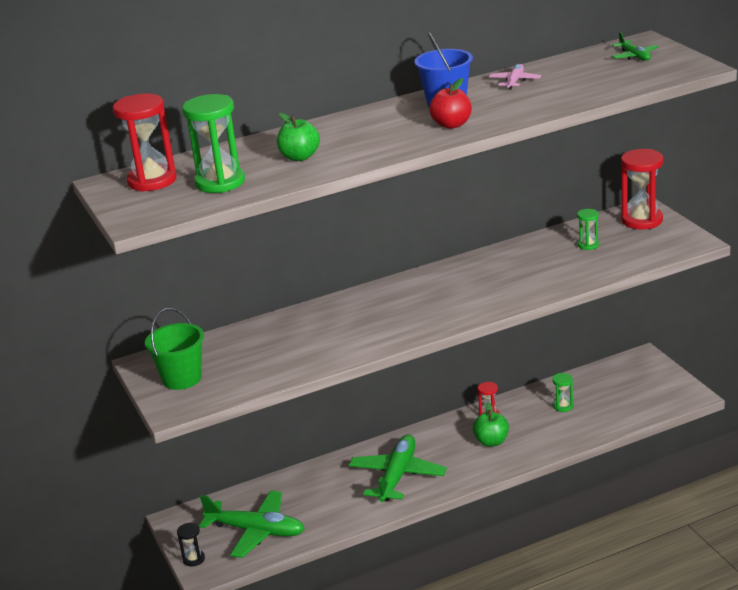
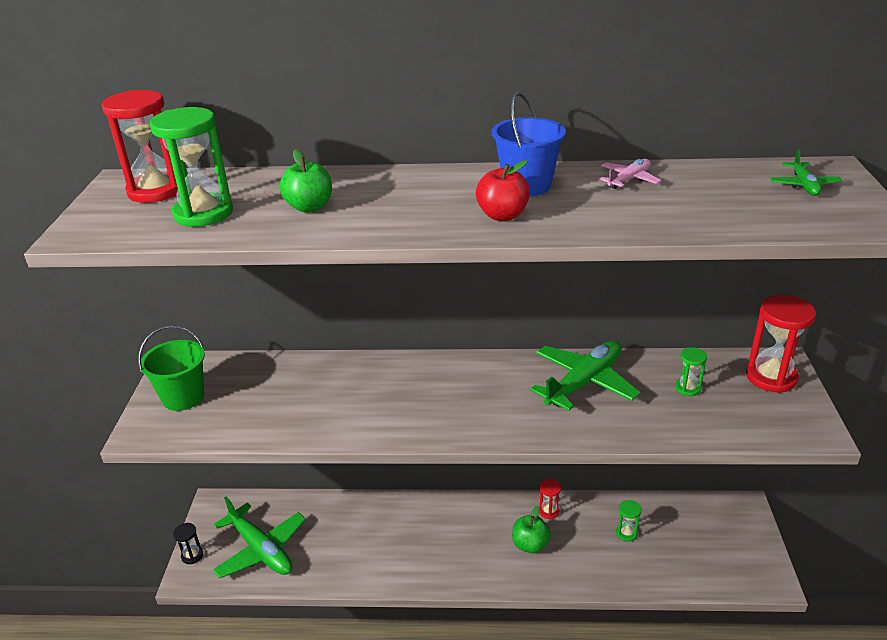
camera: 25 degrees right, 5 degrees up
(397, 476) = (419, 545): green plane -> green plane (584, 382)

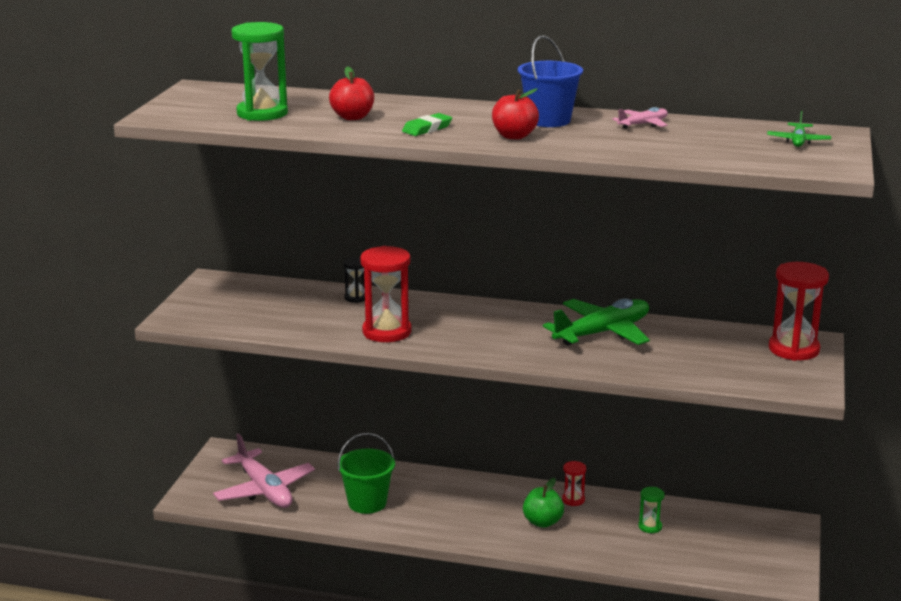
camera: 10 degrees right, 10 degrees down
(156, 191) = (225, 96): red hourglass -> red hourglass (387, 332)
(183, 397) = (215, 301): green bucket -> green bucket (367, 503)
(192, 555) = (195, 485): black hourglass -> black hourglass (356, 298)
(261, 550) = (264, 490): green plane -> pink plane
(309, 207) = (352, 117): green apple -> red apple
(400, 215) = (427, 129): none -> green eraser
(688, 388) = (703, 348): green hourglass -> none

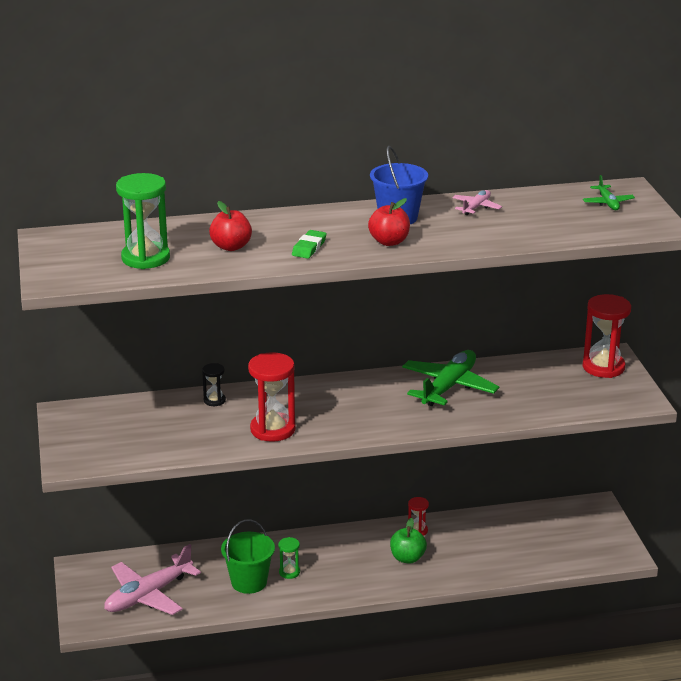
camera: 25 degrees left, 5 degrees up
(264, 490) = (148, 595): pink plane -> pink plane turned 105 degrees clockwise
(650, 526) = (493, 538): green hourglass -> green hourglass (289, 572)

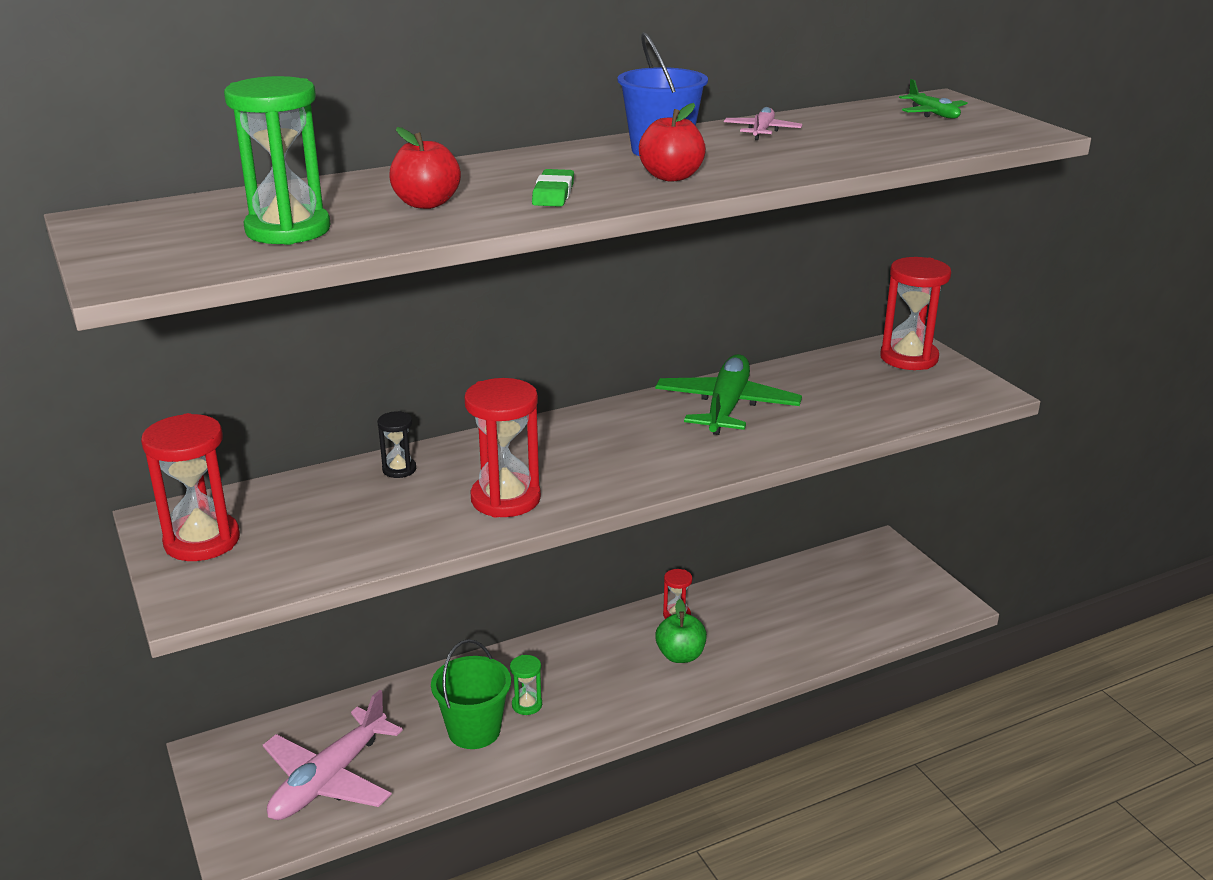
camera: 15 degrees left, 0 degrees up
(84, 429) = (202, 541): none -> red hourglass

